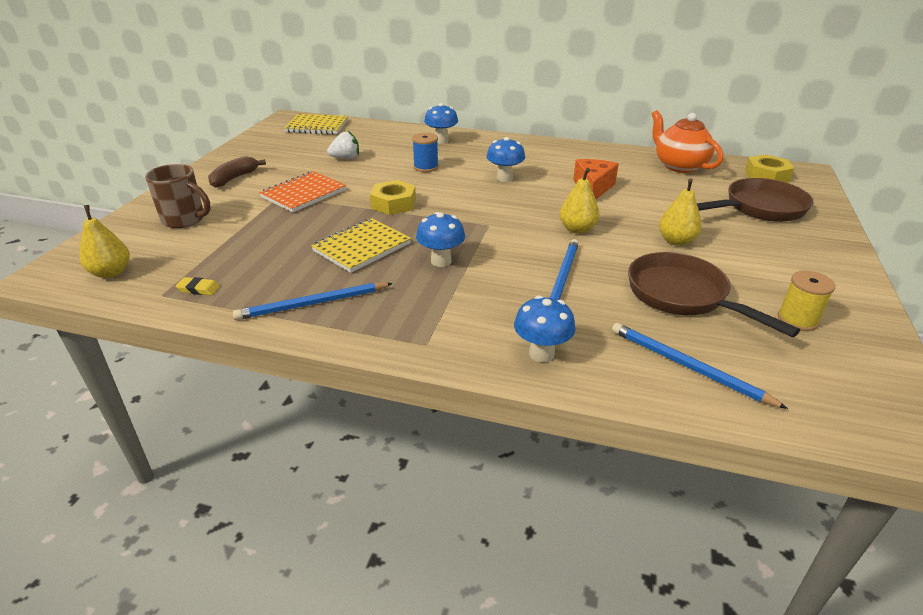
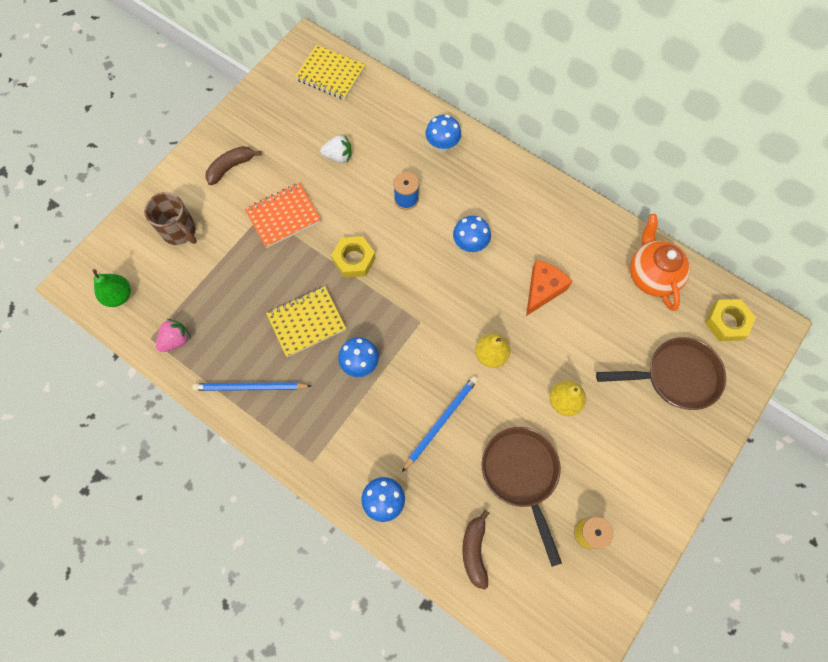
camera: 20 degrees right, 35 degrees up
(111, 273) = (119, 296): yellow pear -> green pear
(198, 289) = (176, 340): yellow eraser -> pink strawberry
(687, 366) = (474, 550): blue pencil -> brown banana

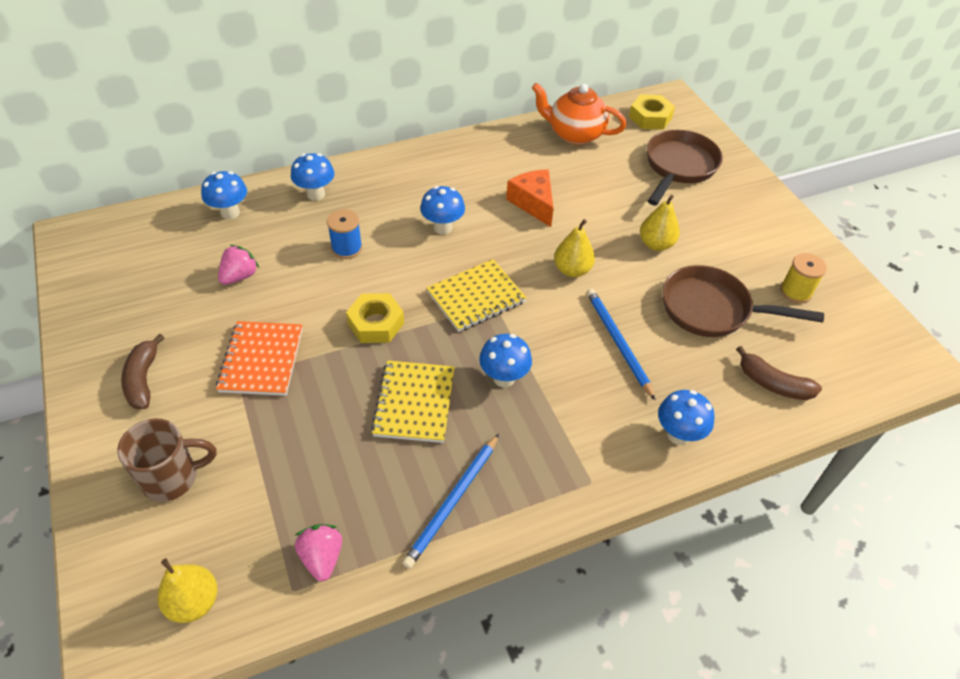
camera: 60 degrees left, 20 degrees down
(119, 296) = (194, 602): green pear -> yellow pear
(330, 74) = (132, 234): yellow notebook -> yellow notebook (476, 297)
(338, 156) = (240, 276): white strawberry -> pink strawberry
(387, 110) = (230, 213): none -> blue mushroom

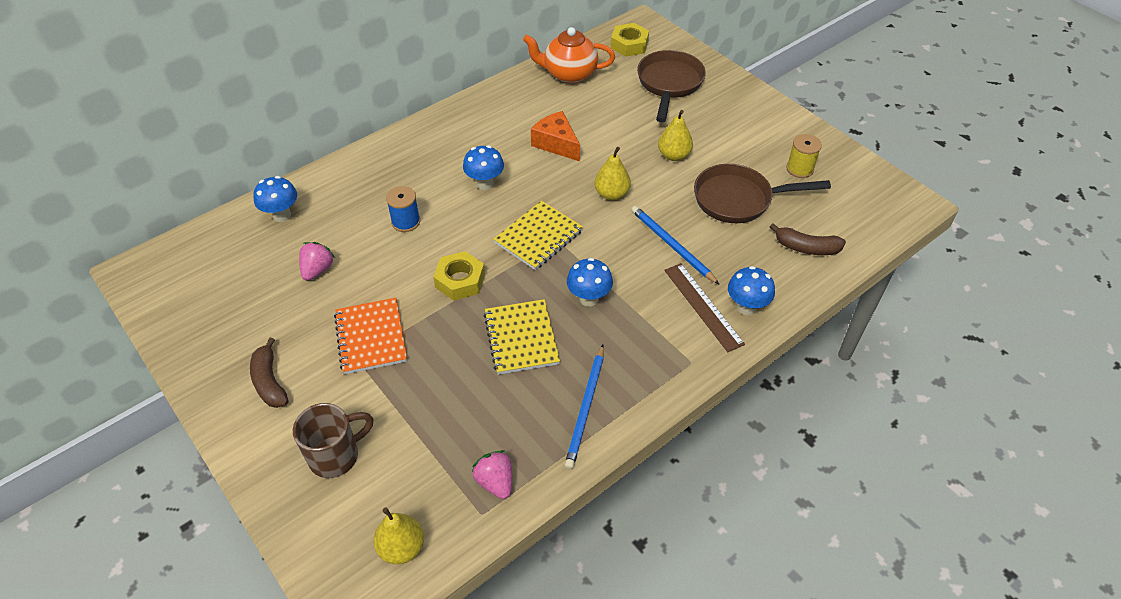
camera: 15 degrees left, 0 degrees up
(316, 194) = (356, 180): blue mushroom -> none
(628, 420) = (703, 306): none -> brown ruler

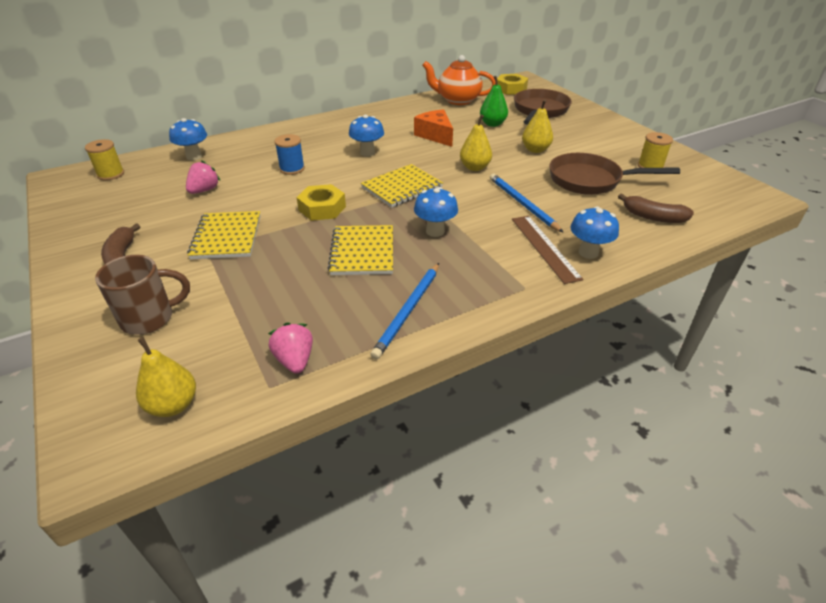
camera: 10 degrees right, 10 degrees down
(195, 258) = (111, 174): none -> yellow spool
(371, 337) = (227, 237): orange notebook -> yellow notebook
(618, 115) = (492, 124): none -> green pear

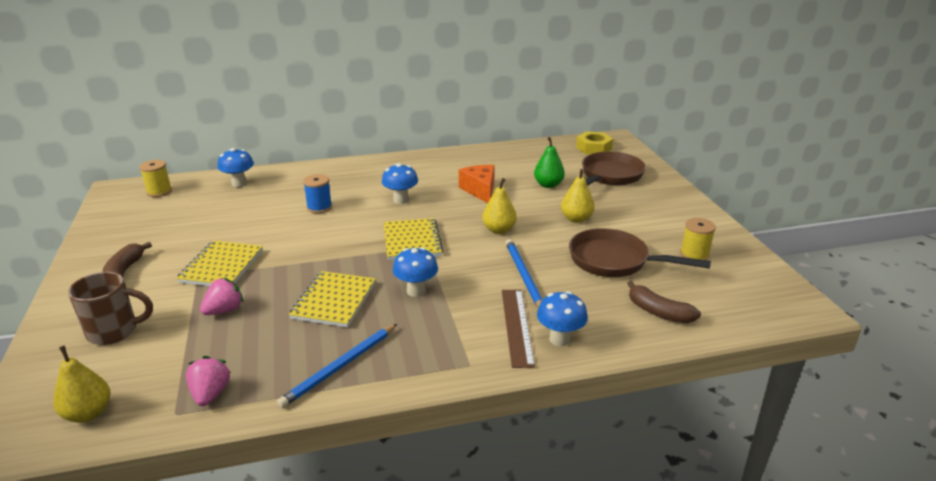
camera: 15 degrees right, 10 degrees down
(204, 190) = (229, 218): pink strawberry -> pink strawberry (224, 310)
(322, 208) = (323, 251): yellow nut -> none
(402, 187) = (412, 241): yellow notebook -> yellow notebook turned 75 degrees counterclockwise
(458, 100) = (528, 154): orange teapot -> none

